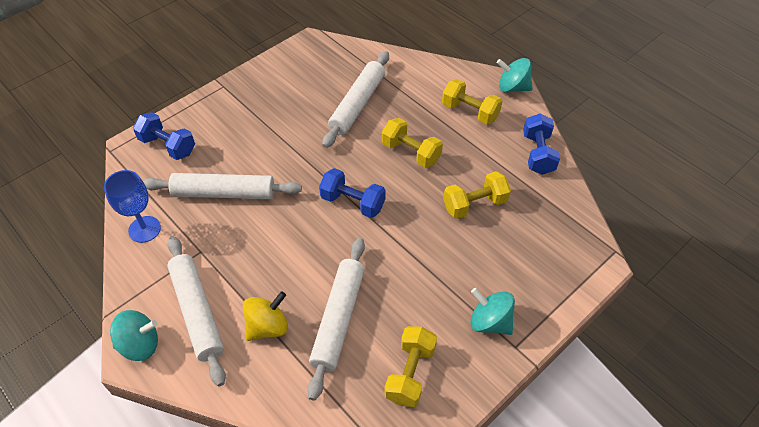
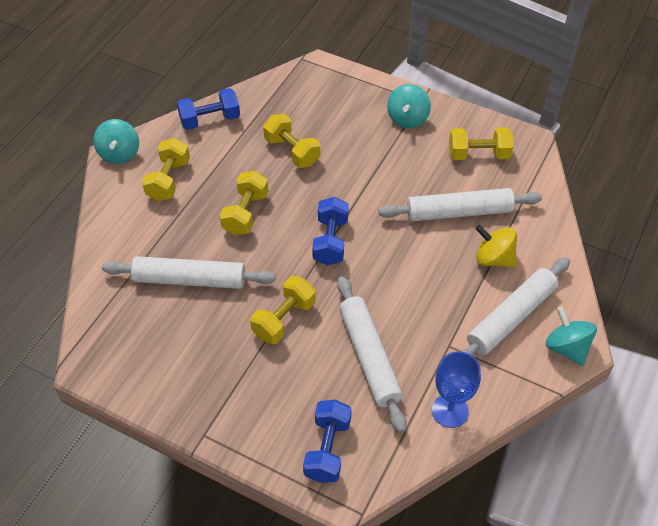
camera: 110 degrees left, 0 degrees up
(290, 150) = (284, 319): none -> yellow dumbbell

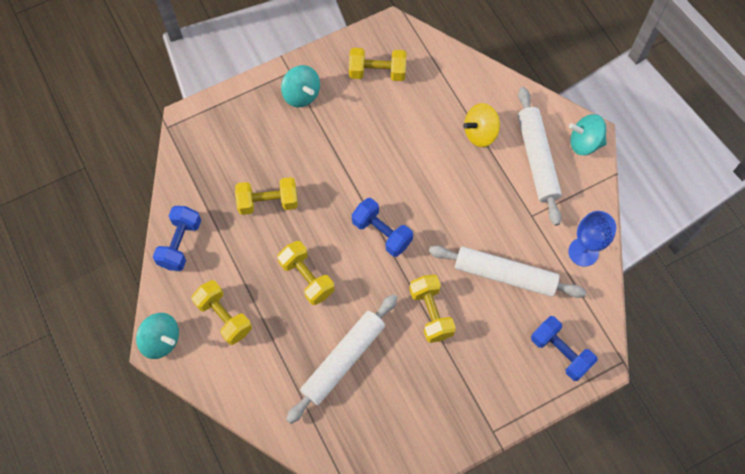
camera: 55 degrees left, 15 degrees up
(459, 212) = (421, 125): white rolling pin -> none
(478, 154) = (377, 72): yellow dumbbell -> yellow dumbbell turned 60 degrees clockwise

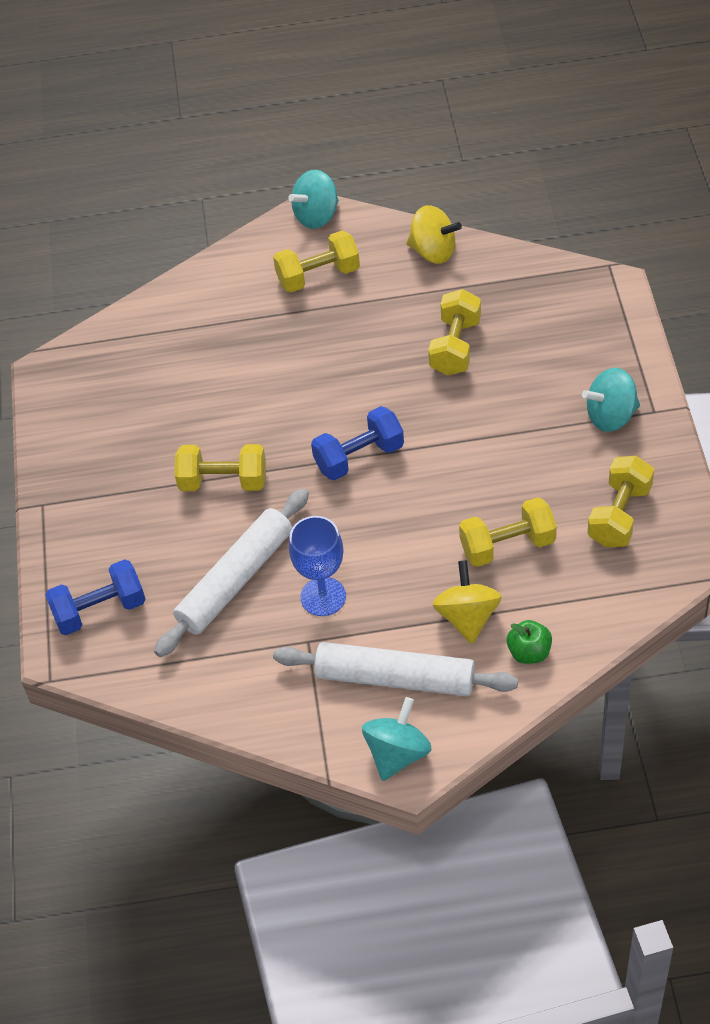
camera: 115 degrees right, 15 degrees down
(180, 244) = (433, 251): blue dumbbell -> yellow spinning top
(307, 278) = (331, 364): yellow dumbbell -> yellow dumbbell (507, 545)
(343, 360) = (208, 377): white rolling pin -> none
(491, 94) = (529, 652): none -> green apple
(583, 252) = (224, 688): blue goblet -> blue goblet (323, 597)

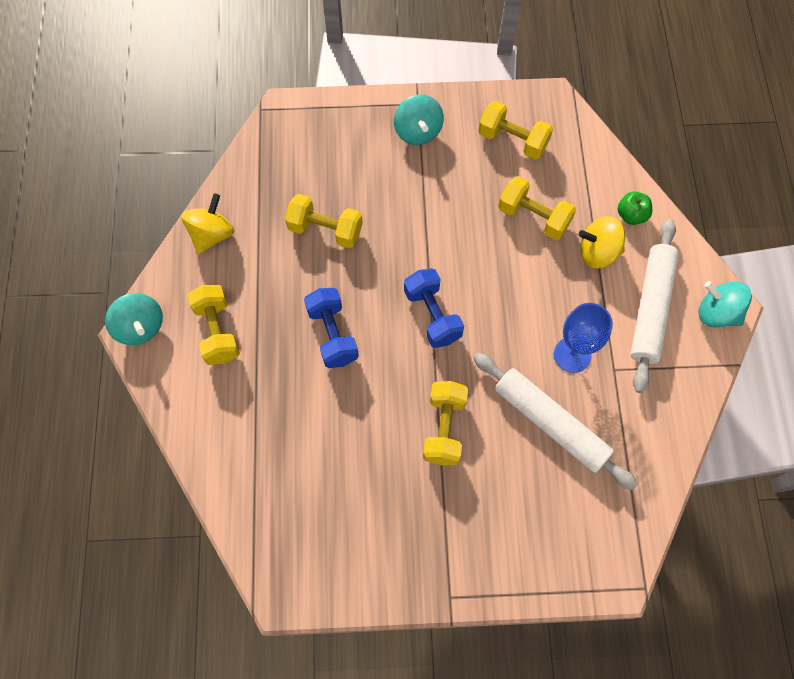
camera: 90 degrees left, 15 degrees up
(100, 610) = (574, 542): blue dumbbell -> blue dumbbell (332, 334)
(507, 545) = (533, 217): yellow dumbbell -> yellow dumbbell turned 45 degrees counterclockwise

